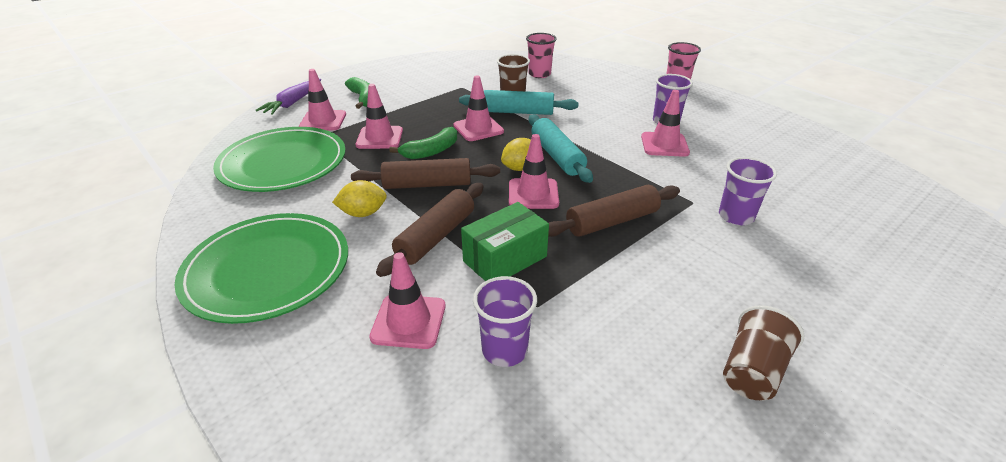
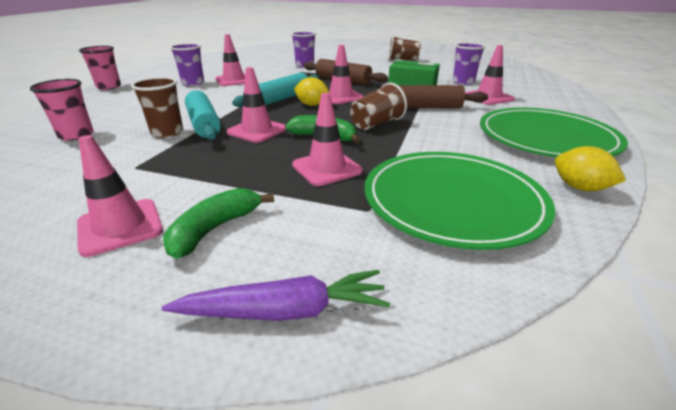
camera: 120 degrees left, 5 degrees down
(323, 121) = (325, 228): pink traffic cone -> pink traffic cone (120, 227)
(363, 213) = (444, 132): yellow lemon -> yellow lemon (579, 188)
(427, 185) = (376, 124): brown rolling pin -> brown cup

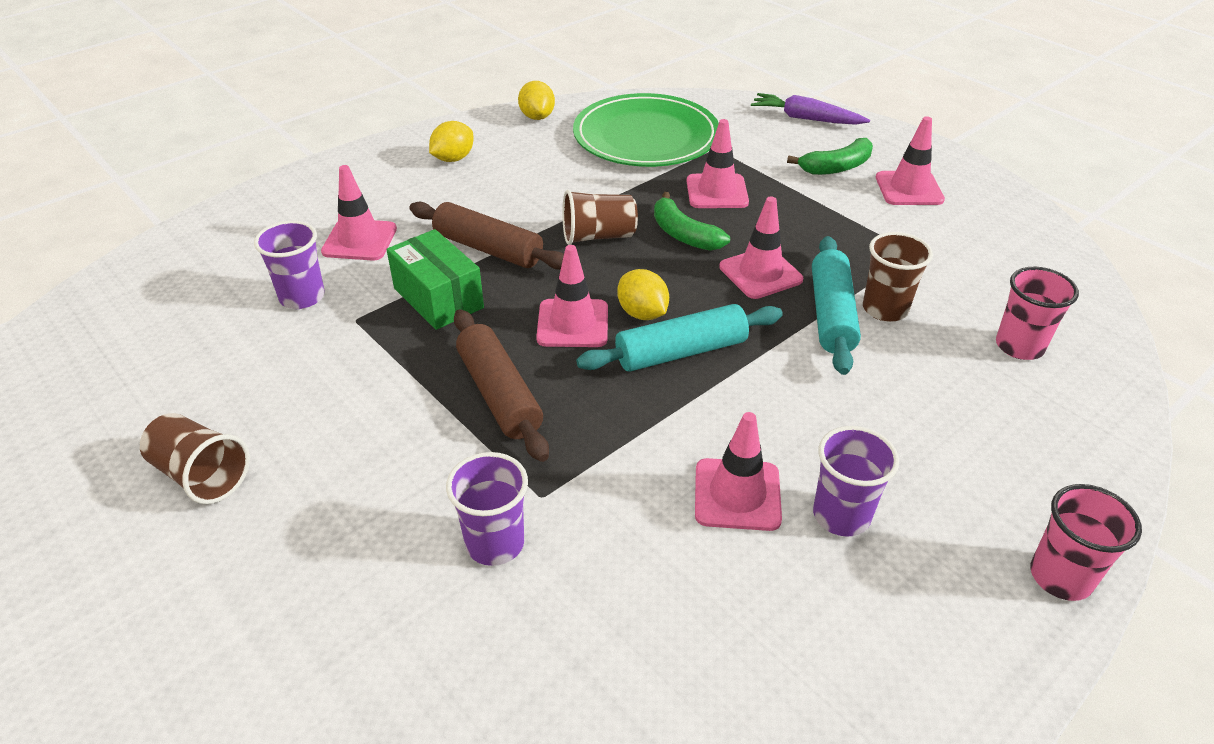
camera: 150 degrees left, 10 degrees up
(546, 137) = (453, 159): green plate -> yellow lemon

